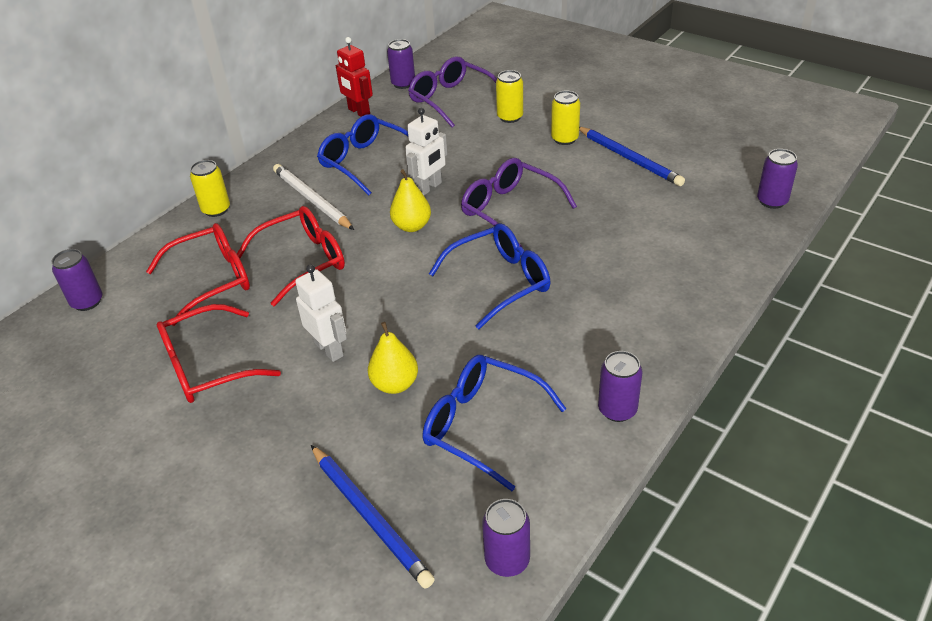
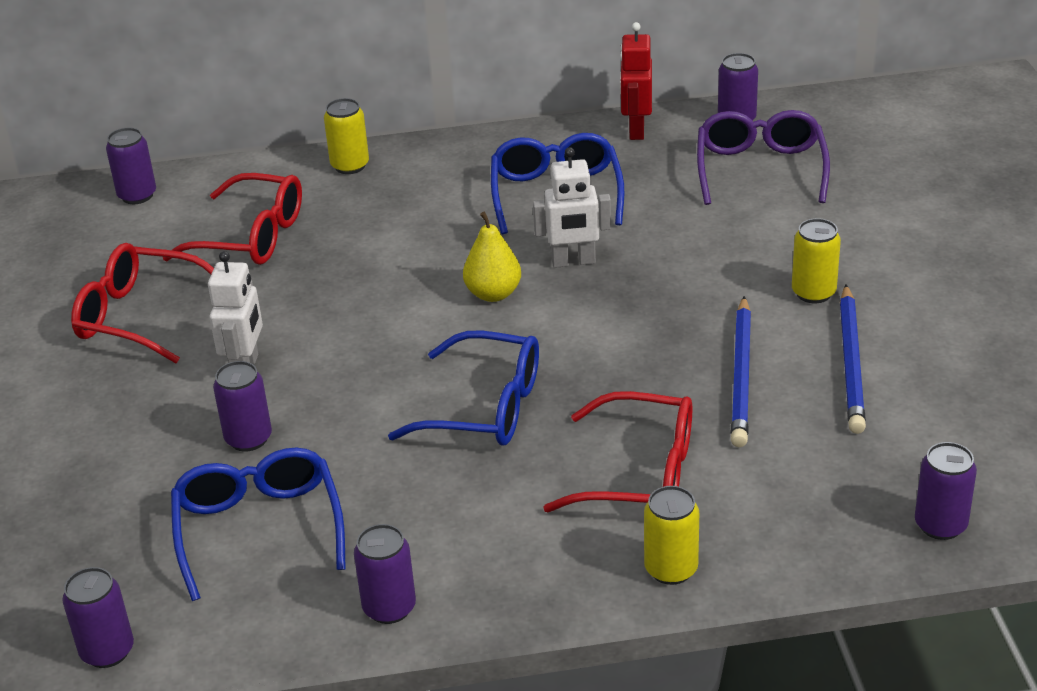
camera: 45 degrees right, 5 degrees down
(302, 262) = (345, 267): red glasses -> red glasses (639, 473)
(311, 200) = (445, 206): white pencil -> none
(370, 516) = (70, 533): blue pencil -> blue pencil (742, 375)
(395, 384) = (248, 439): yellow pear -> purple can
(510, 117) = (793, 229): yellow can -> yellow can (671, 569)
(510, 210) = (616, 339): purple glasses -> none

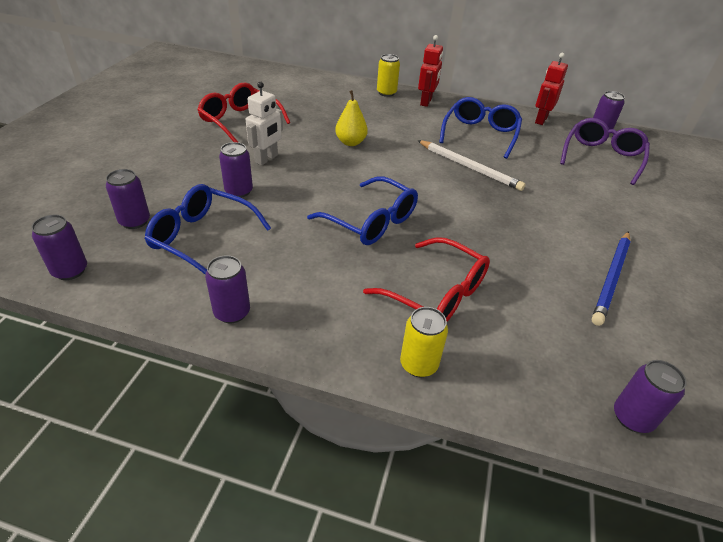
camera: 20 degrees right, 5 degrees up
(137, 195) = (283, 76): purple can -> purple can (134, 221)
(250, 236) = (317, 106): red glasses -> none
(259, 530) = (203, 238): blue glasses -> blue glasses turned 75 degrees counterclockwise
(430, 160) = (426, 102): none -> red robot
(493, 294) = (416, 168): yellow pear -> yellow pear (350, 142)
(573, 262) = (469, 167): white robot -> white pencil
(742, 375) = (534, 260): blue pencil -> none
(813, 293) = (604, 229): yellow can -> none

